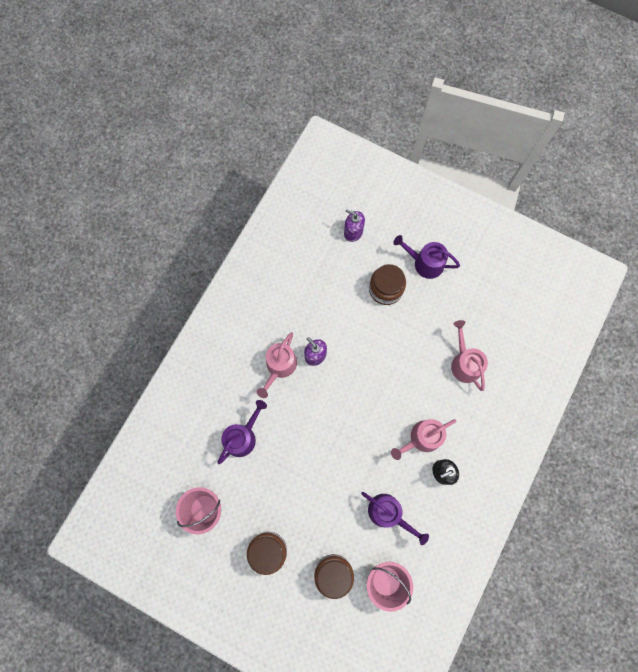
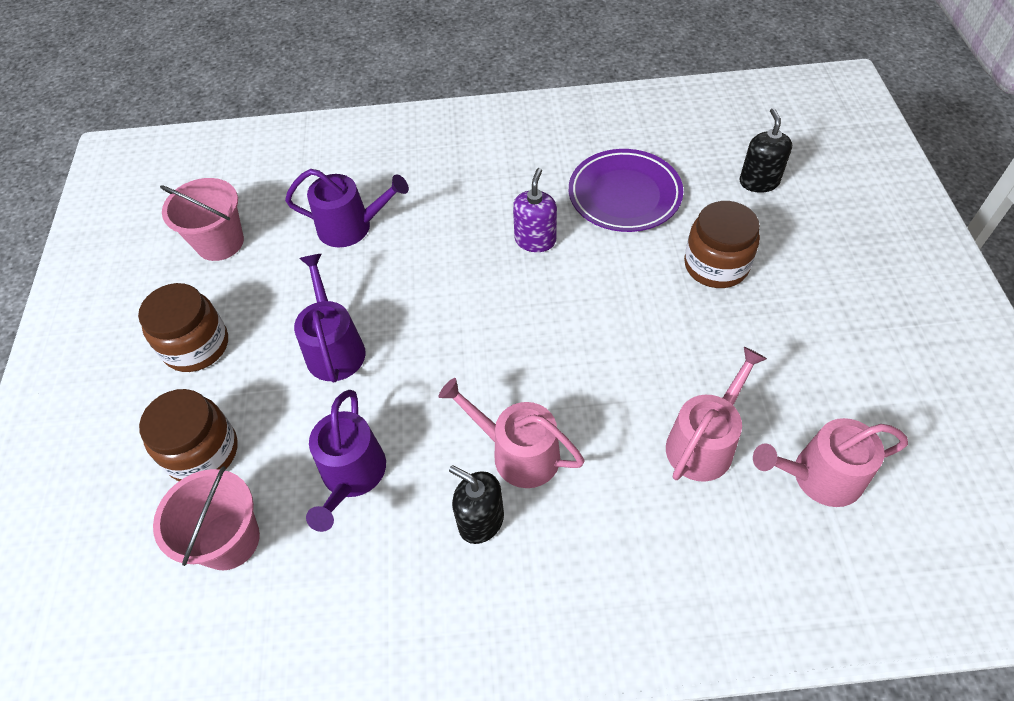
camera: 60 degrees right, 20 degrees down
(279, 366) = (484, 211): pink watering can -> pink watering can (819, 476)
(317, 296) = (624, 195): none -> purple plate
(353, 232) = (759, 182): purple soap dispenser -> black soap dispenser
(425, 263) = (810, 290): purple watering can -> purple watering can (334, 348)

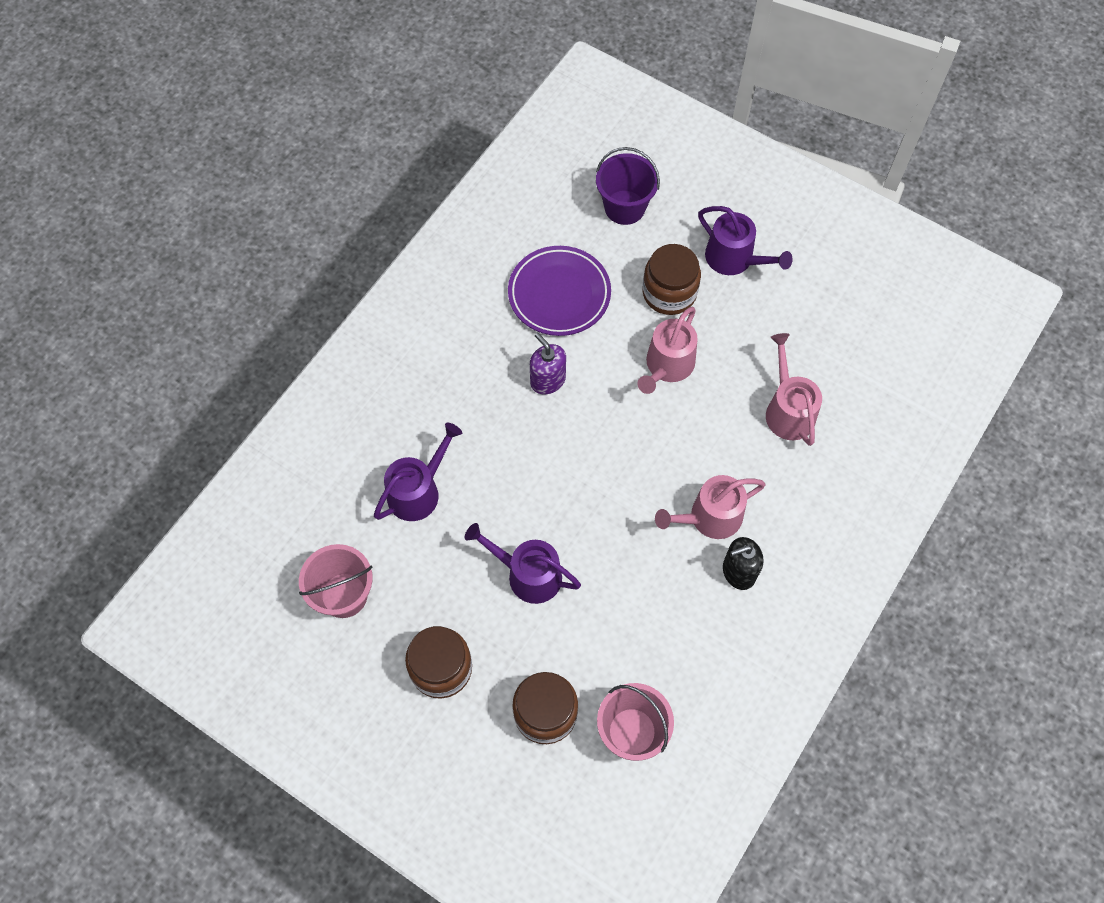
camera: 55 degrees left, 10 degrees up
(352, 475) = (644, 627): purple watering can -> purple watering can (734, 259)
(759, 182) = (624, 207): black soap dispenser -> purple bucket
(819, 476) = (856, 371): pink watering can -> pink watering can (667, 366)

